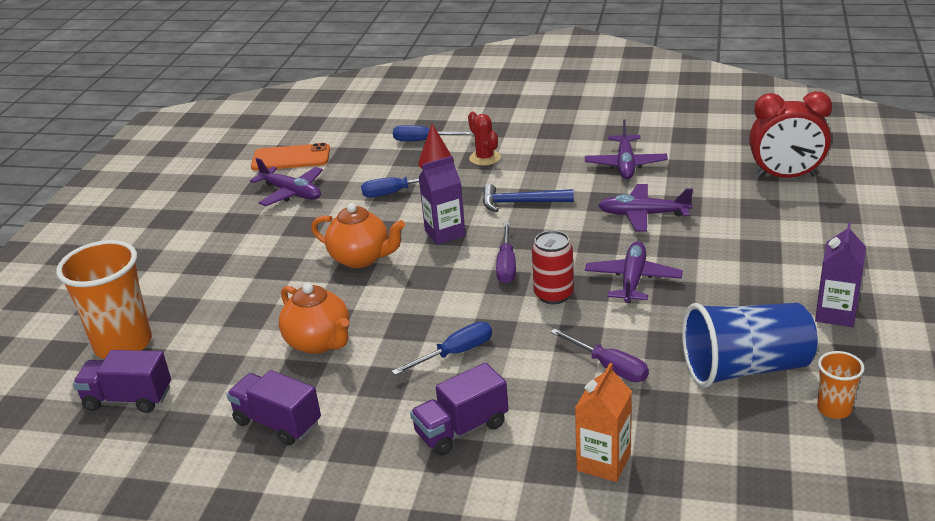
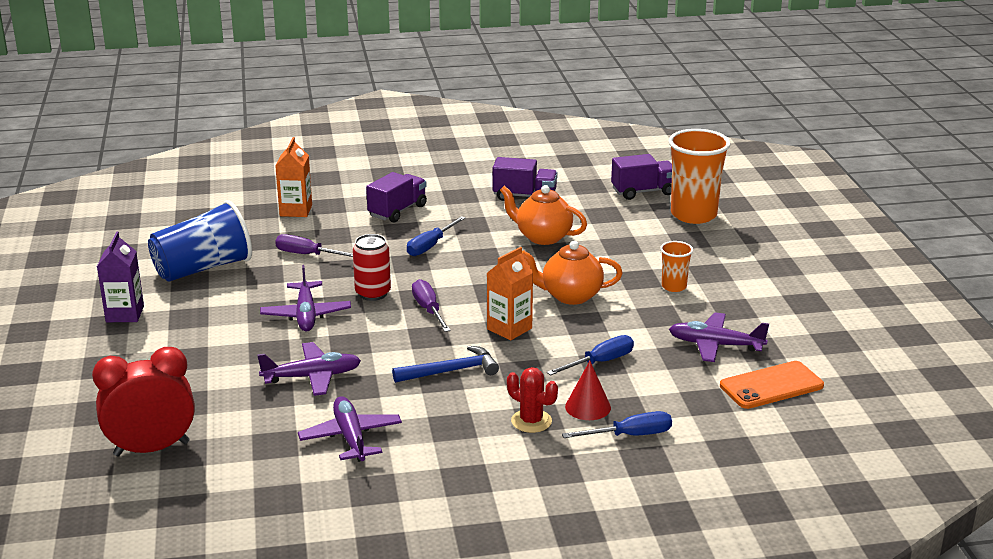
camera: 155 degrees right, 5 degrees down
(445, 233) = (509, 329): purple carton -> orange carton
(834, 409) = (140, 256): orange cup -> orange cup (674, 287)

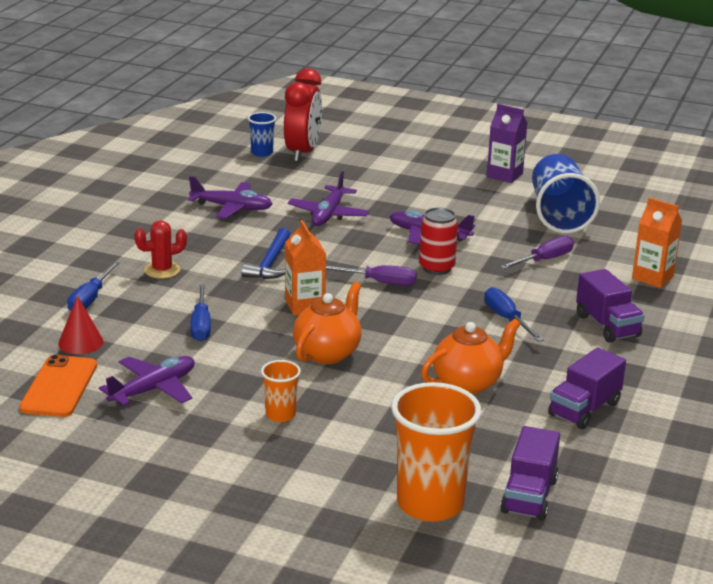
camera: 120 degrees right, 0 degrees up
(175, 477) = (262, 153): none -> blue cup
(588, 407) = (148, 297): red cone -> red cone (80, 342)

